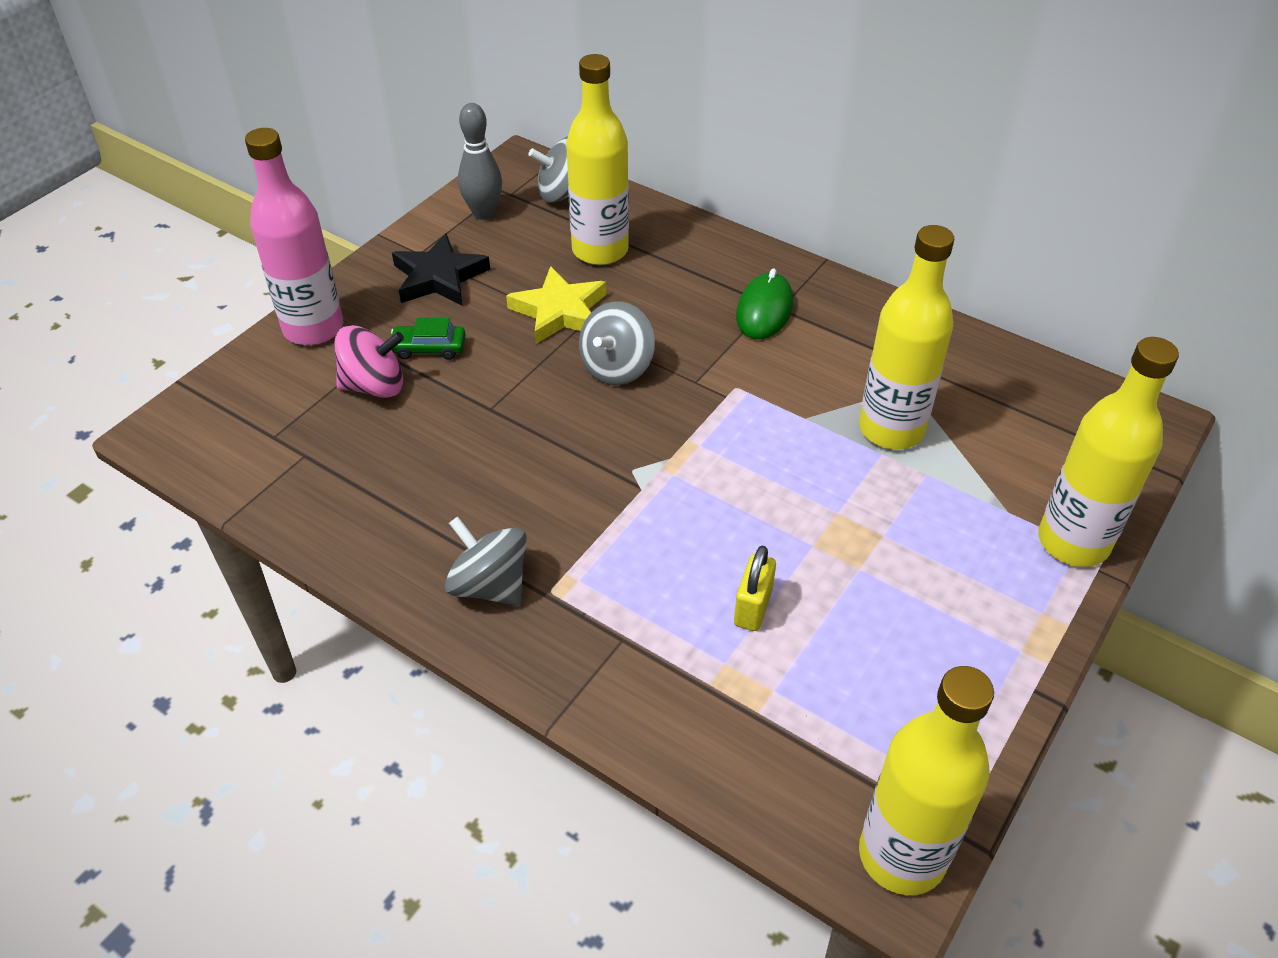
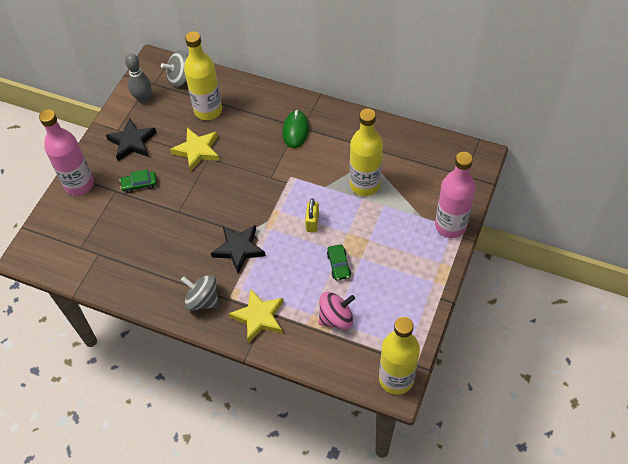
camera: 10 degrees left, 10 degrees up
(374, 386) = (119, 210): pink spinning top -> pink spinning top (336, 318)
(595, 500) = (239, 249): none -> black star
(603, 645) = (259, 317): none -> yellow star
(617, 367) = (232, 177): grey spinning top -> none
(753, 608) = (319, 286): yellow padlock -> yellow padlock (312, 222)
(806, 573) = (338, 265): none -> green car
(1073, 542) = (450, 226): yellow bottle -> pink bottle

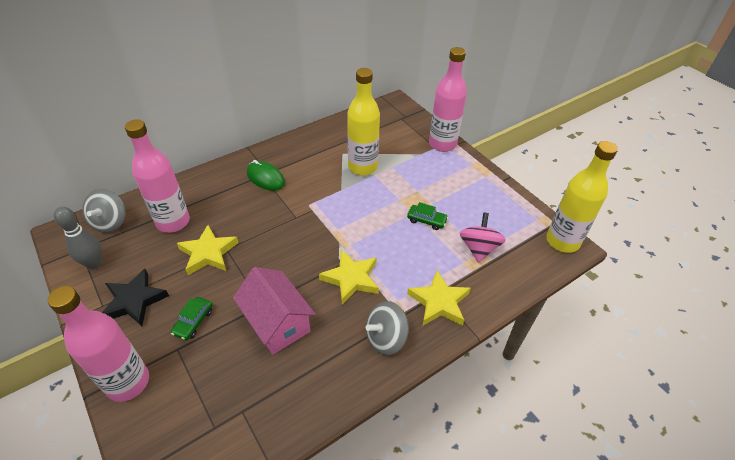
camera: 60 degrees left, 10 degrees down
(170, 229) = (277, 322): none -> pink house
(208, 110) = (173, 222): yellow bottle -> pink bottle
(239, 249) = (351, 279): black star -> yellow star
(312, 222) = (369, 215): yellow padlock -> none

